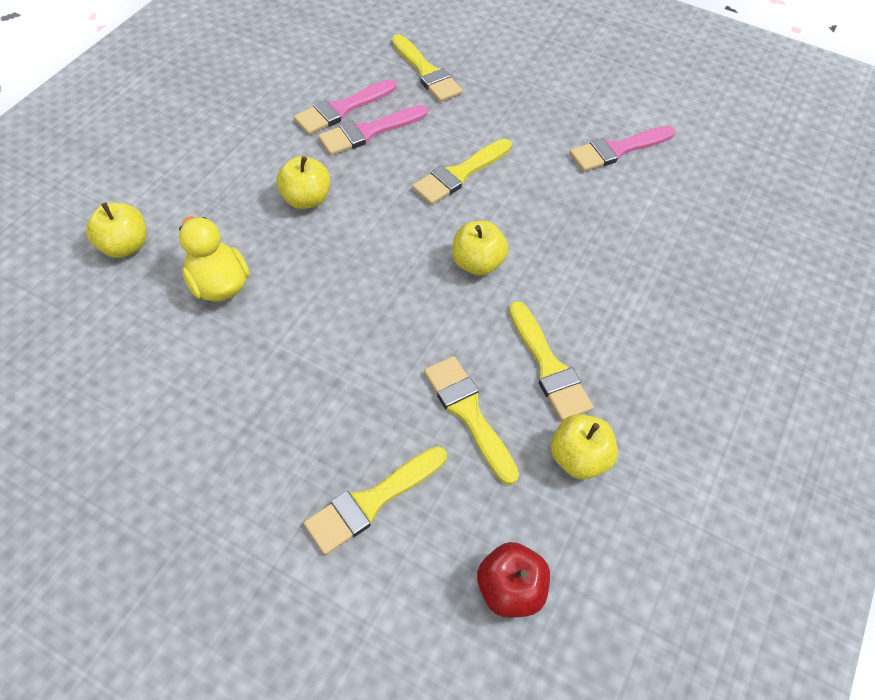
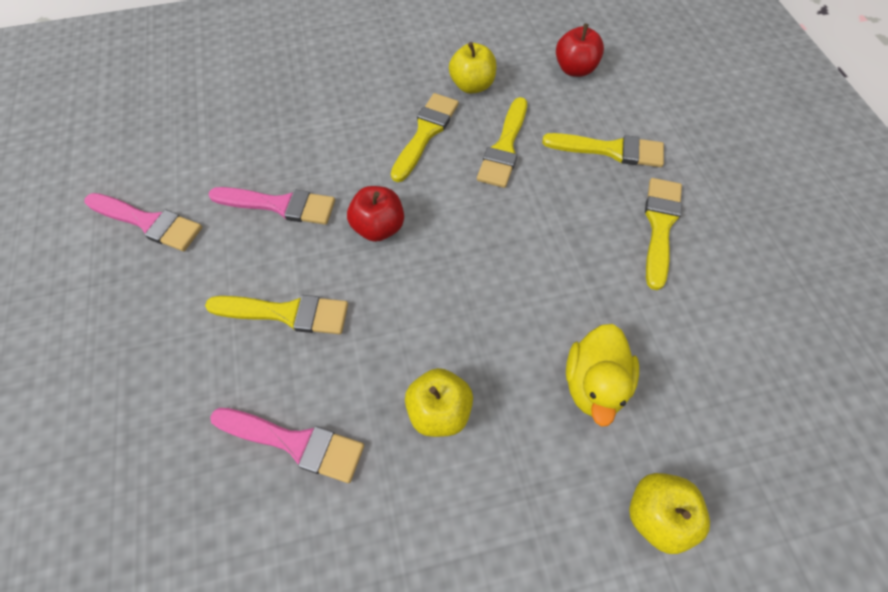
camera: 130 degrees left, 5 degrees up
(342, 109) = (281, 506): pink brush -> pink brush (279, 205)
(426, 72) = (138, 475): yellow brush -> yellow brush (660, 226)
(477, 263) = (378, 227): yellow apple -> red apple

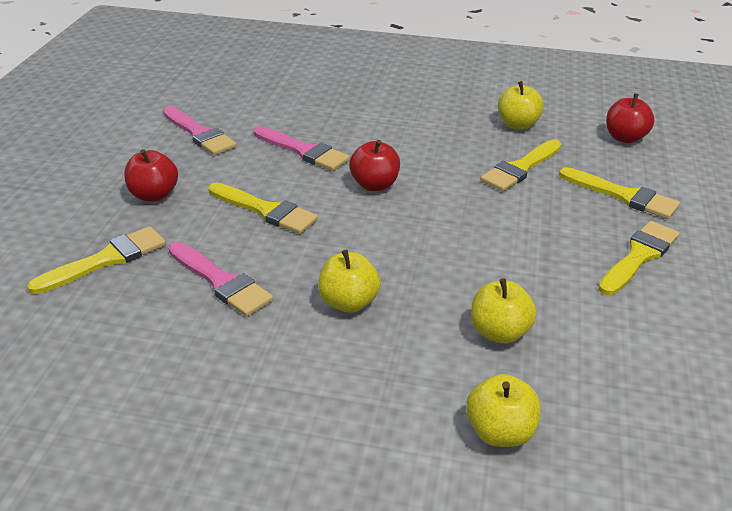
camera: 25 degrees right, 25 degrees down
(148, 342) = (154, 195): none -> red apple
(425, 133) = (454, 142): yellow brush -> yellow brush (106, 260)
(593, 383) = (499, 332): yellow duck -> yellow apple

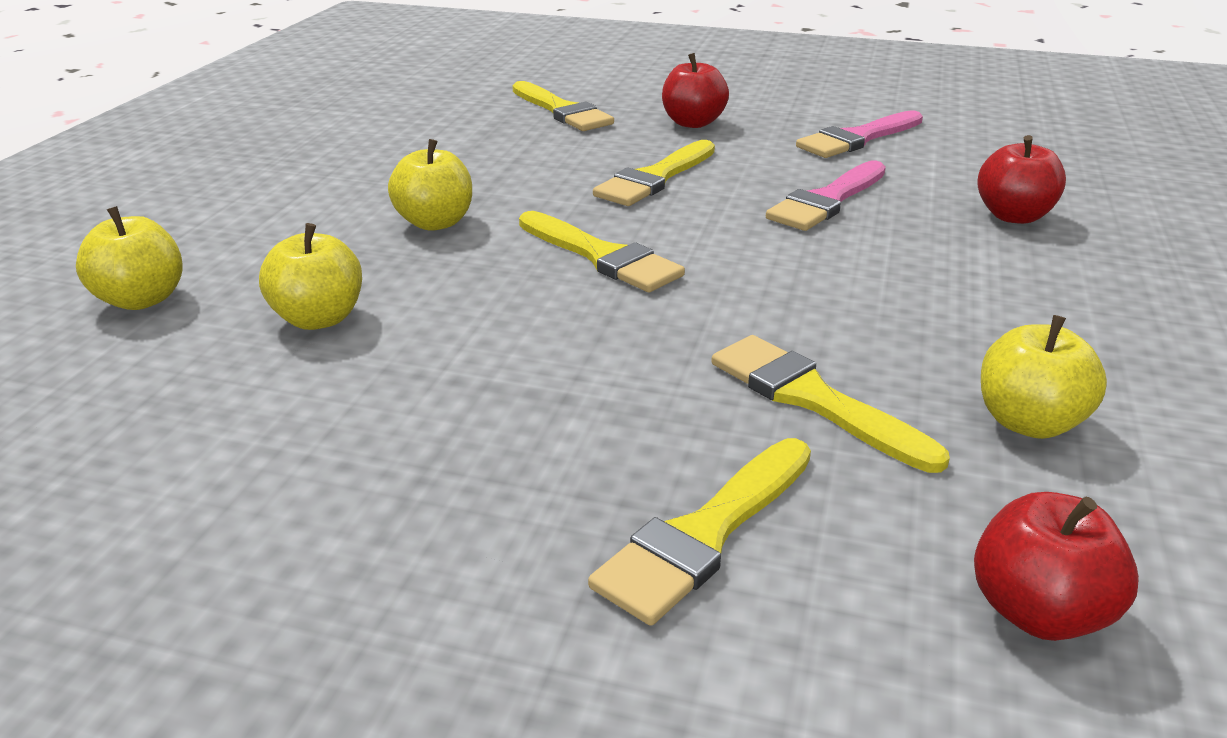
camera: 95 degrees right, 5 degrees down
(221, 282) = (505, 158): pink brush -> none
(374, 185) = (729, 249): red apple -> red apple (1013, 216)
(639, 256) = (457, 503): yellow brush -> yellow brush (602, 256)

